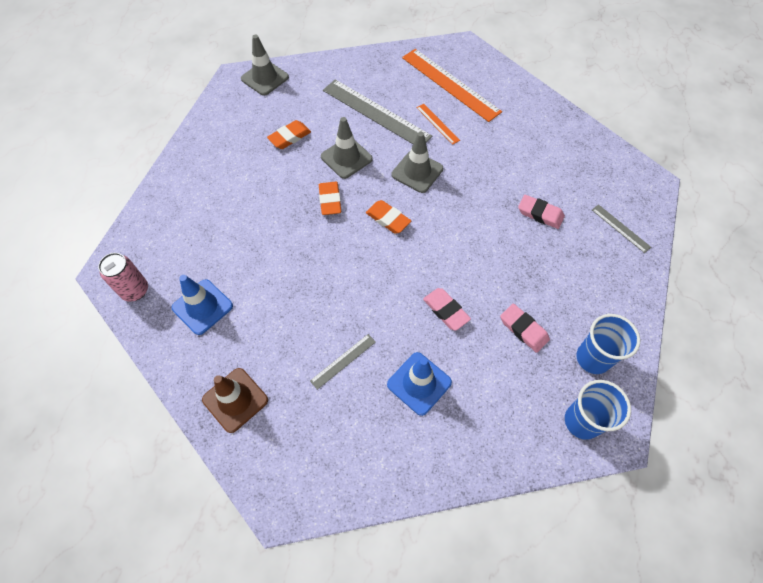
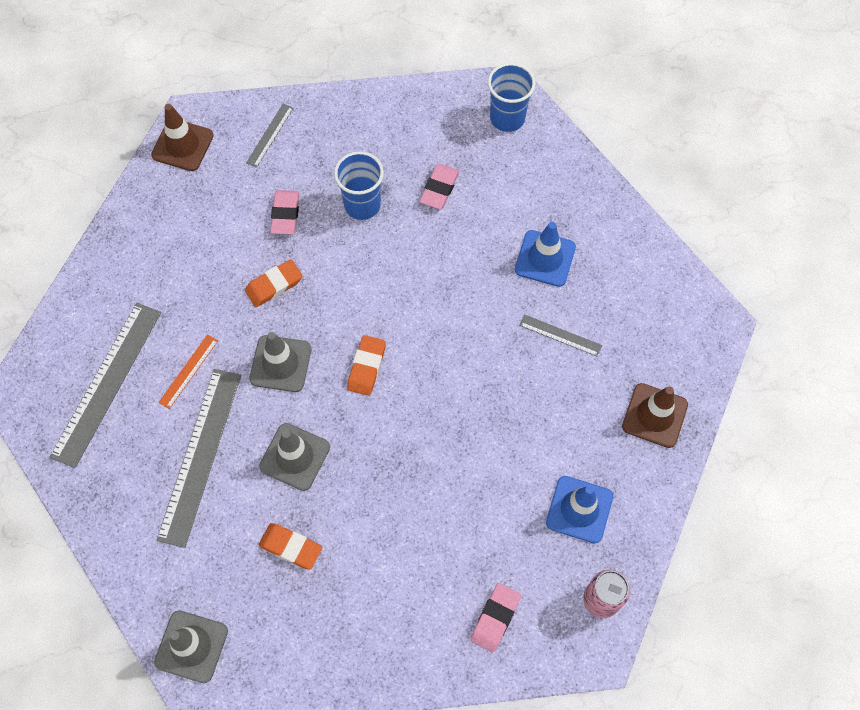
camera: 115 degrees left, 5 degrees up
(330, 200) = (370, 444): orange eraser -> orange eraser (274, 285)
(446, 310) = (454, 264): pink eraser -> pink eraser (495, 618)
(450, 84) = (107, 383): orange ruler -> grey ruler
(593, 358) = (439, 124): blue cup -> blue cup (362, 205)
(628, 171) = (182, 145): none -> brown traffic cone

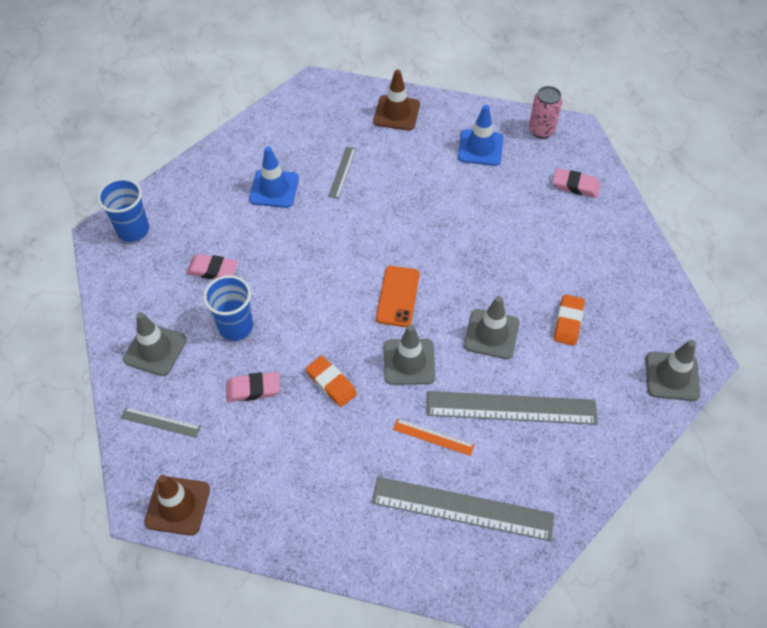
camera: 100 degrees left, 10 degrees down
(351, 133) = (155, 349): none -> grey traffic cone
(366, 367) = (398, 296): orange eraser -> orange phone

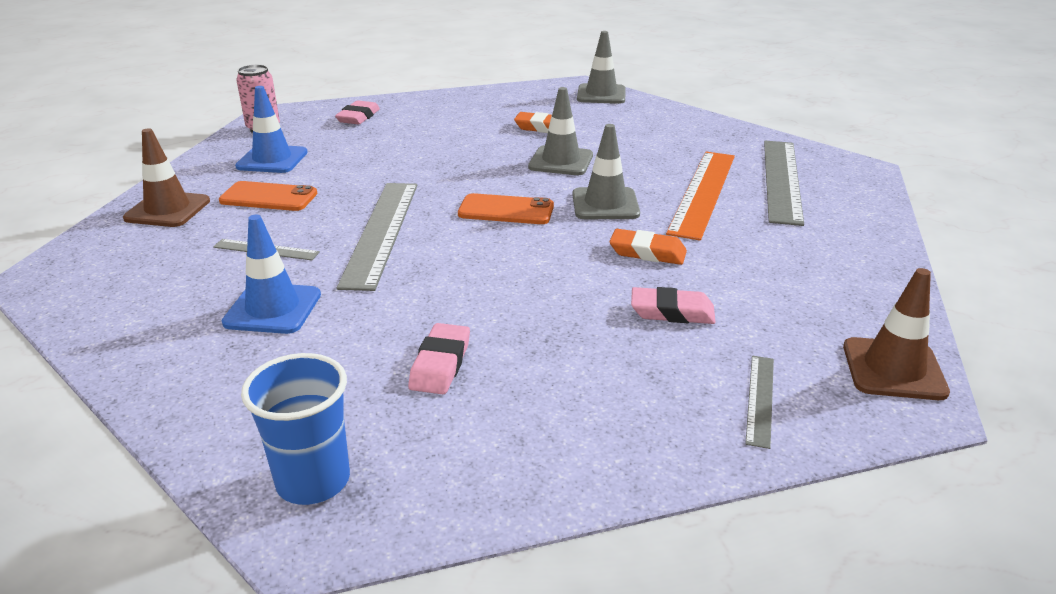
camera: 90 degrees left, 25 degrees down
(155, 349) = (616, 419): grey traffic cone -> none
(235, 327) = (561, 333): blue cup -> none
(253, 389) = (672, 312): pink eraser -> pink eraser turned 75 degrees counterclockwise
(331, 383) = (647, 252): orange eraser -> orange eraser turned 60 degrees clockwise
(416, 158) = (268, 197): none -> orange phone
(433, 437) = (703, 192): orange ruler -> orange ruler, size x2.10
(511, 408) = (653, 155): grey ruler -> grey ruler (381, 232)

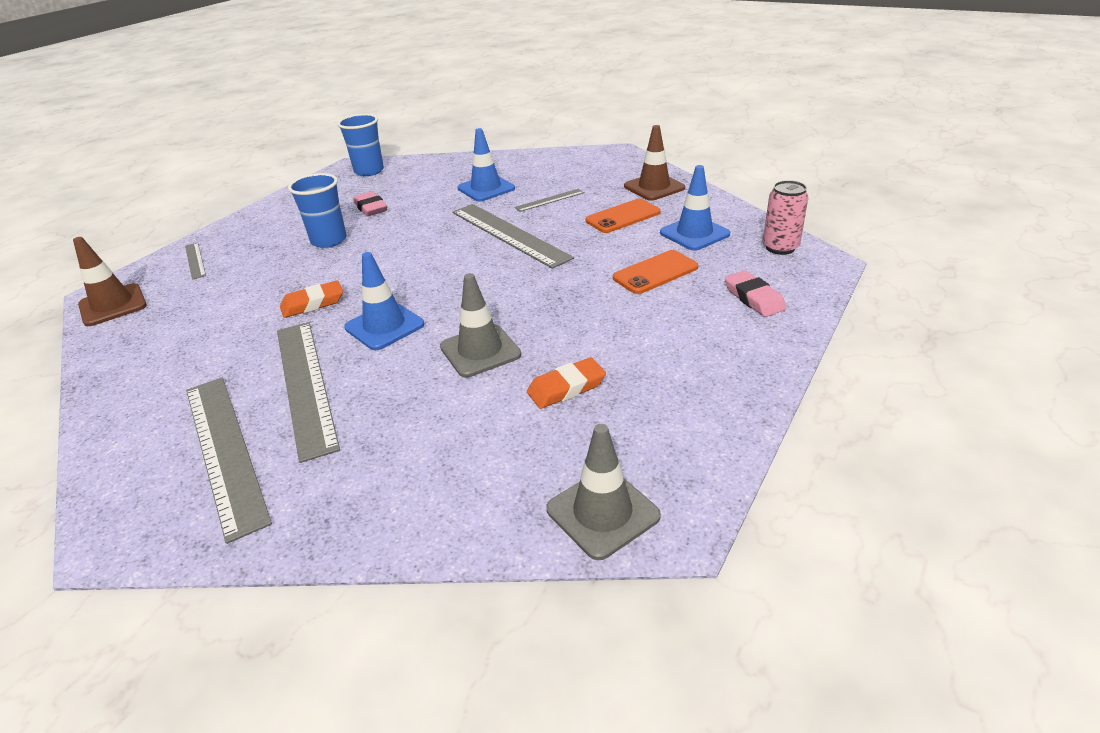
camera: 140 degrees right, 5 degrees up
(506, 210) = (454, 284): orange phone -> orange phone (655, 273)
(556, 331) = (329, 240): none -> blue cup
(605, 204) = (384, 326): grey traffic cone -> blue traffic cone
(672, 312) = (268, 276): pink eraser -> none
(703, 192) = (305, 384): orange ruler -> grey ruler

